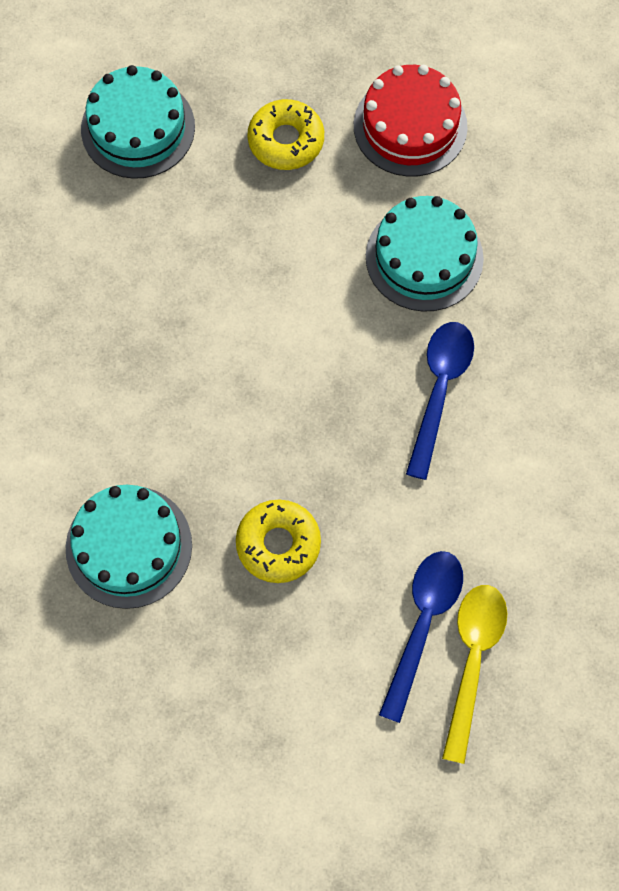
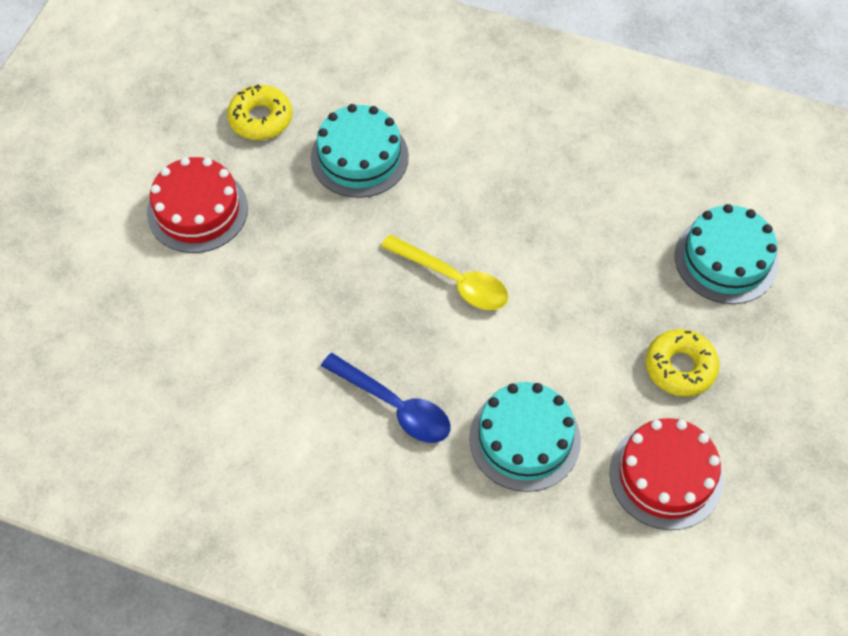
camera: 110 degrees right, 10 degrees down
(274, 708) = (197, 210): none -> red cake
(278, 544) = (317, 250): yellow donut -> yellow donut (260, 119)
(422, 624) = (208, 325): blue spoon -> none
(472, 660) = (163, 349): yellow spoon -> yellow spoon (453, 280)

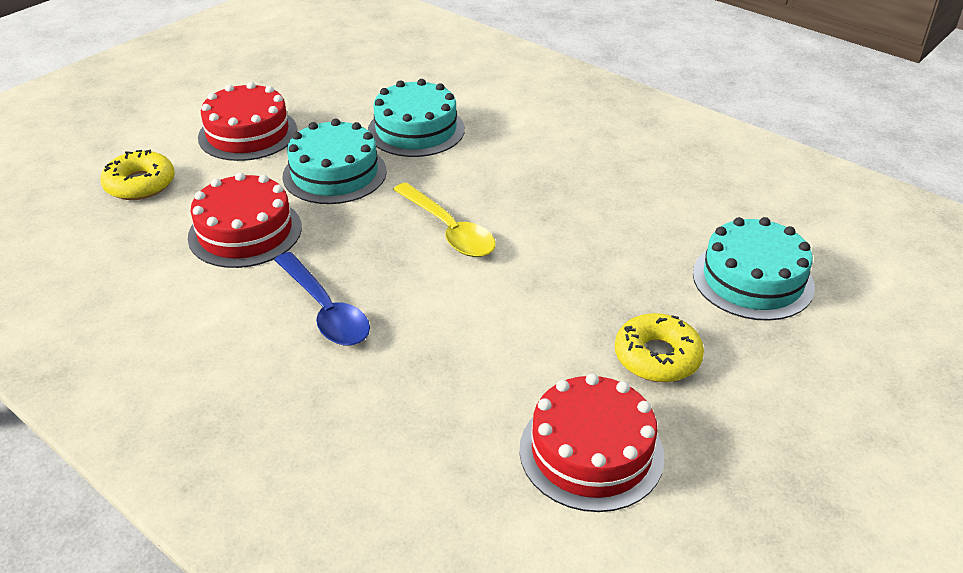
camera: 20 degrees right, 20 degrees down
(260, 119) = (346, 90): yellow donut -> yellow donut (140, 184)
(272, 339) = (245, 232): none -> red cake
(524, 439) = (445, 373): turquoise cake -> turquoise cake (334, 173)

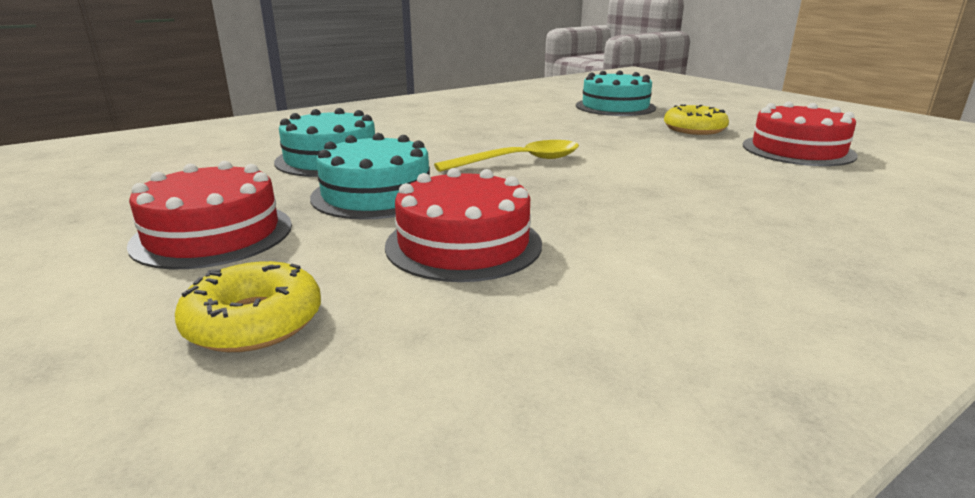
camera: 75 degrees left, 15 degrees down
(325, 310) = (635, 211): blue spoon -> none

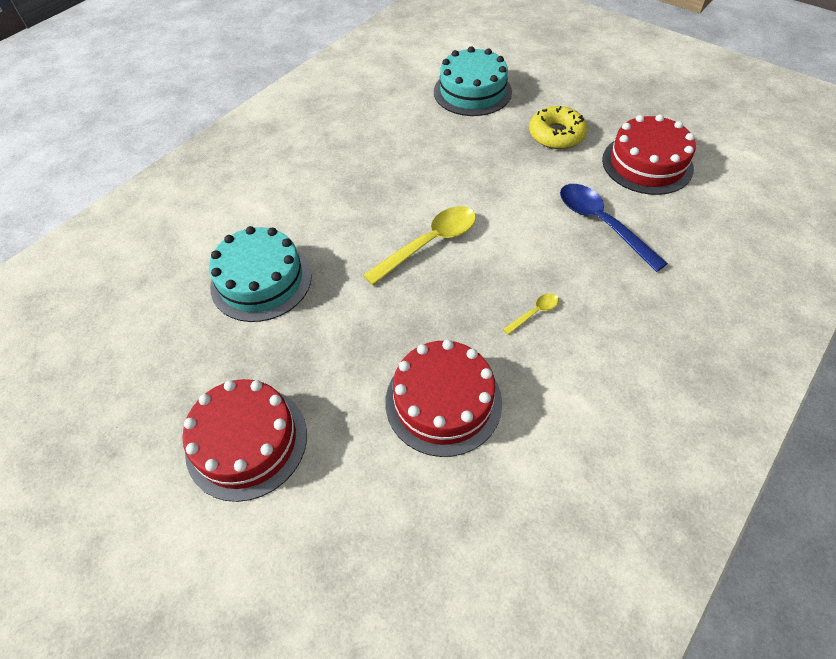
camera: 15 degrees left, 30 degrees up
(254, 322) = (353, 543): yellow donut -> none
(376, 194) = (338, 339): turquoise cake -> none
(618, 208) = (534, 313): none -> yellow spoon
(729, 172) = (601, 224): none -> blue spoon

